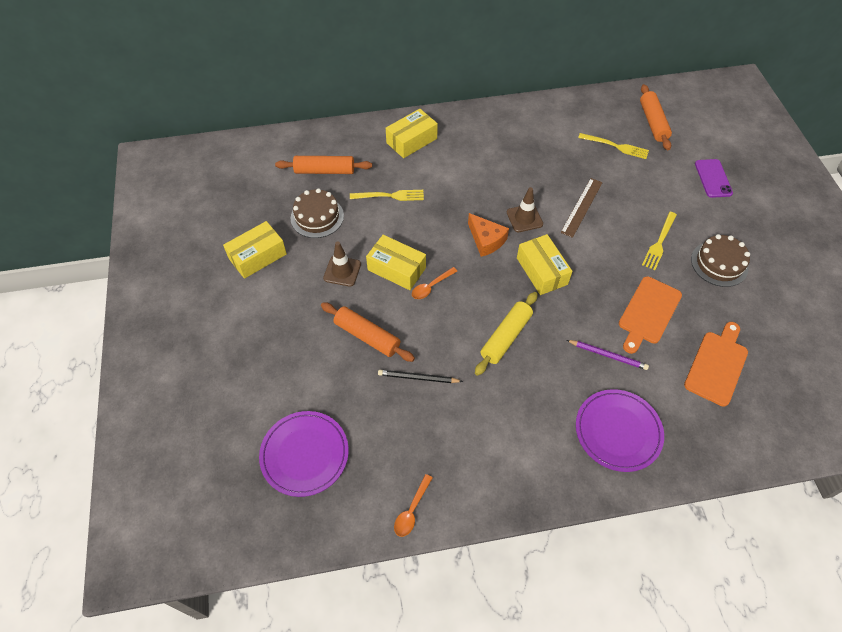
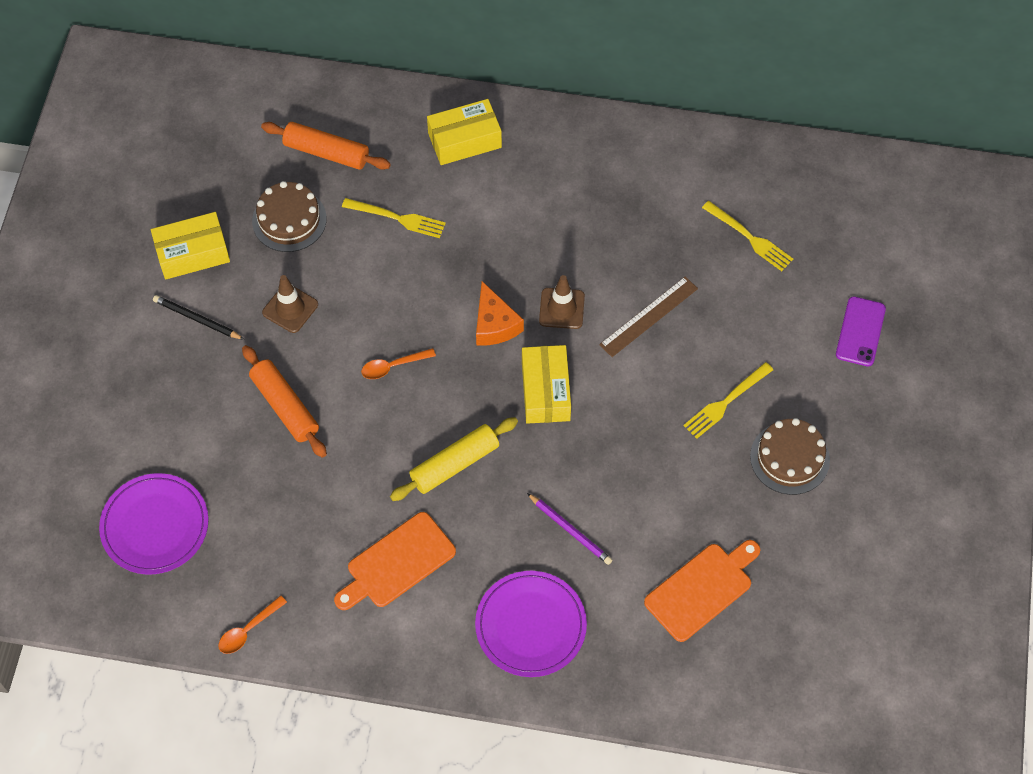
camera: 20 degrees right, 5 degrees up
(396, 269) = (360, 327): yellow box -> none
(418, 378) = (323, 479): black pencil -> black pencil (197, 319)
(648, 313) = (654, 493): orange cutting board -> orange cutting board (397, 563)
(652, 122) = (827, 215): orange rolling pin -> none

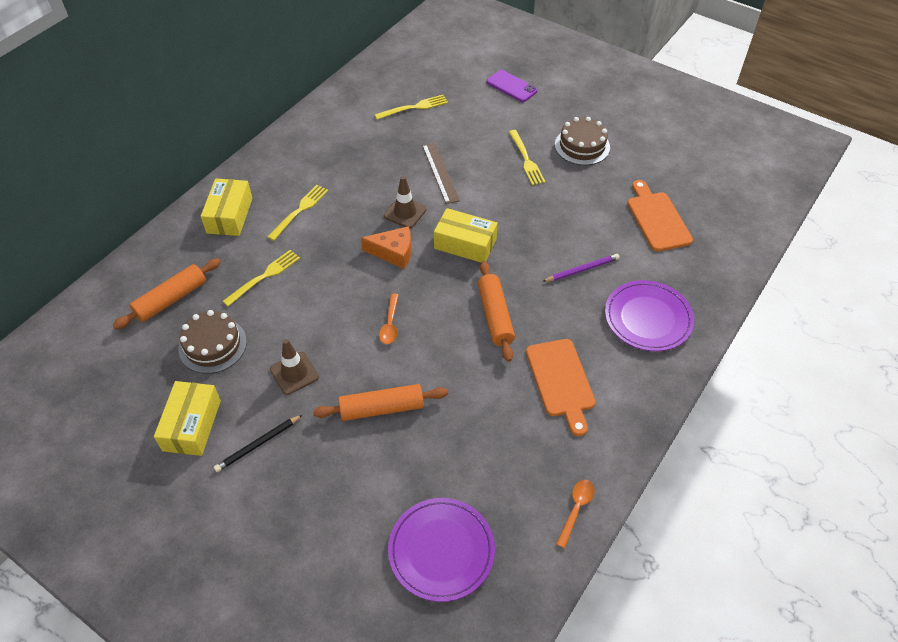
camera: 65 degrees left, 10 degrees down
(248, 630) = (576, 509): orange spoon -> orange spoon turned 135 degrees counterclockwise
(454, 464) = (495, 316): yellow rolling pin -> orange rolling pin
(508, 202) = (300, 210): none -> yellow fork

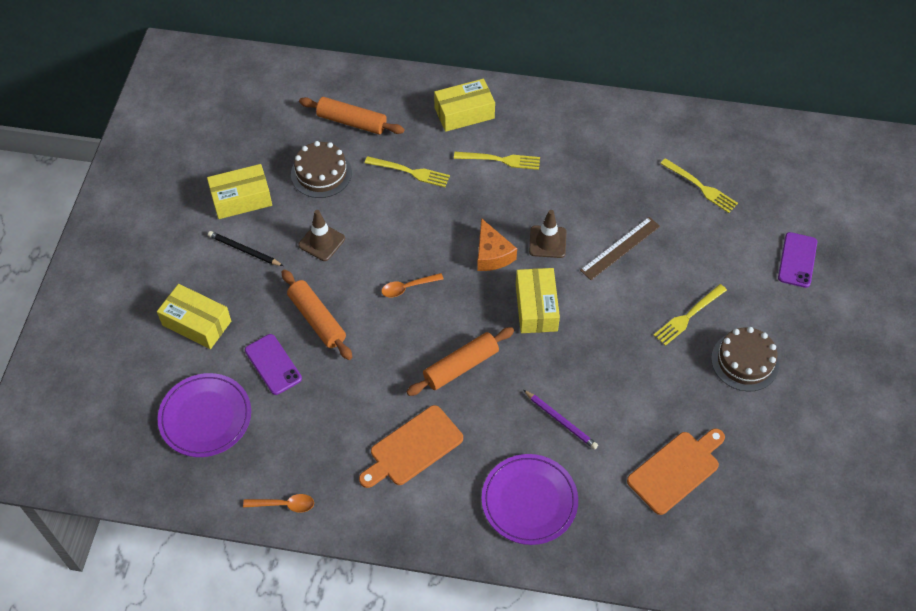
camera: 65 degrees right, 5 degrees up
(320, 521) = (197, 323): none -> yellow box
(412, 465) = (273, 364): none -> purple phone

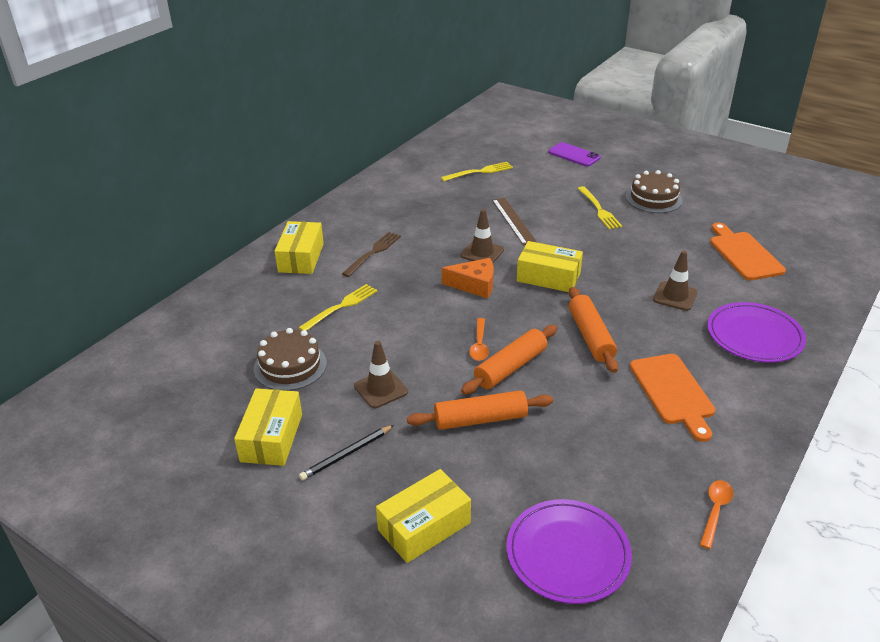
camera: 65 degrees left, 20 degrees down
(273, 364) = (521, 471): purple phone -> none
(352, 122) = (243, 327): orange rolling pin -> orange rolling pin (510, 367)
(501, 160) = (373, 252): yellow fork -> brown fork
(561, 420) = (675, 296): purple pencil -> brown traffic cone

